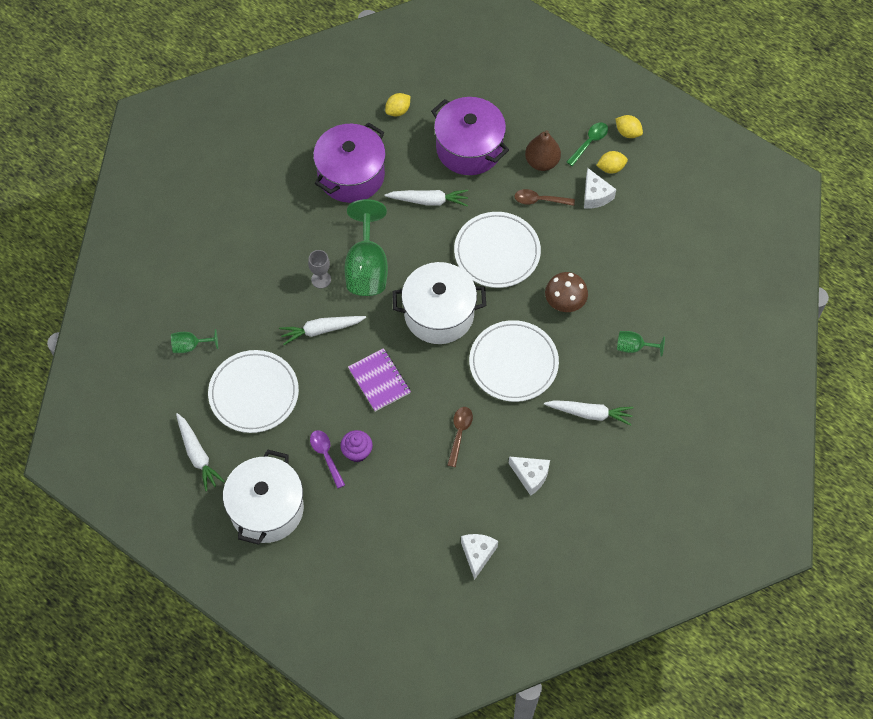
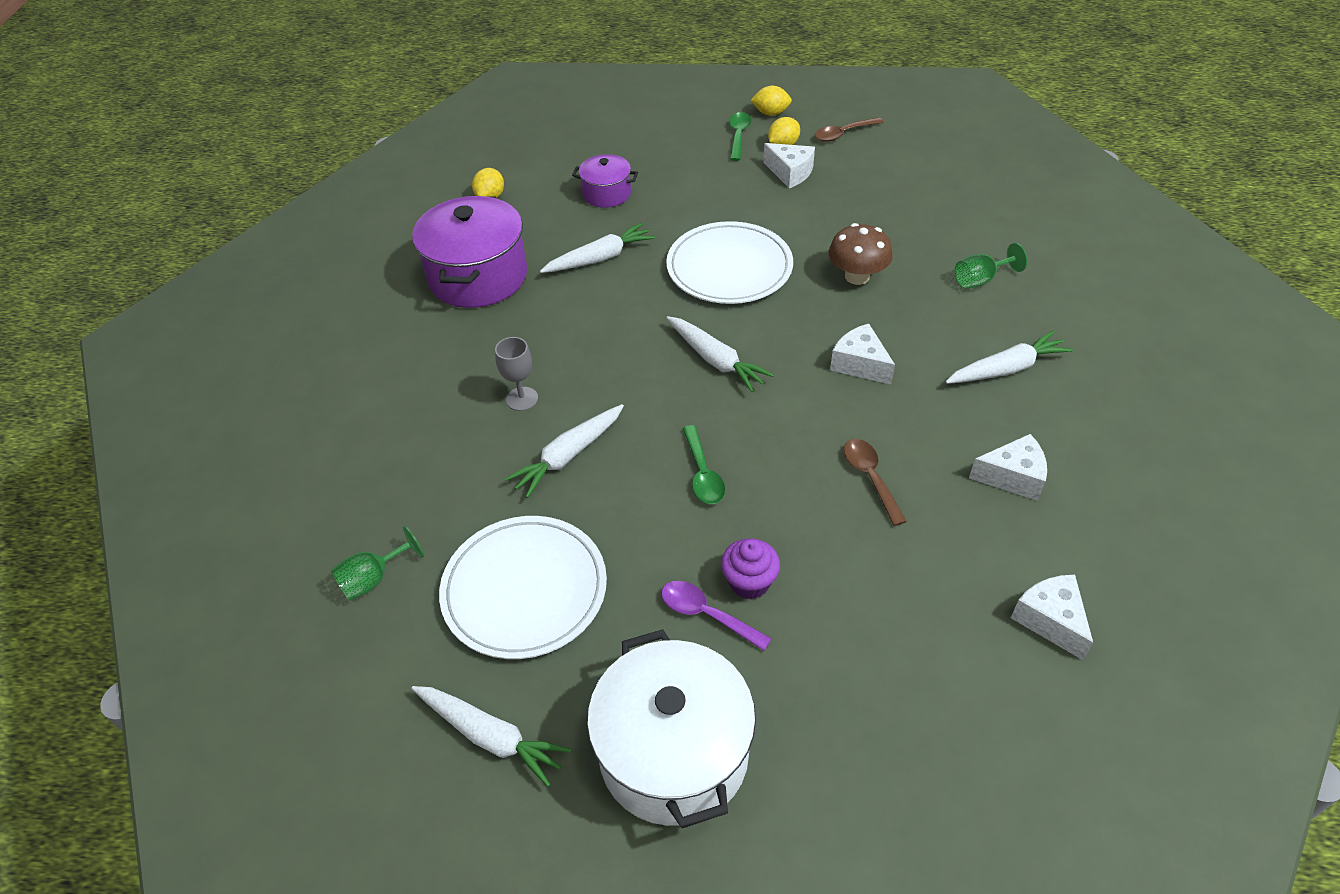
camera: 30 degrees left, 15 degrees down
(367, 267) = (576, 357): green goblet -> none
(379, 381) = (703, 474): purple notebook -> green spoon
(439, 314) = (716, 360): white pot -> white carrot
(469, 148) = (607, 194): purple pot -> purple pot, size x0.53
(513, 363) = (860, 364): white plate -> white cheese
(539, 200) = (732, 202): brown spoon -> brown spoon (843, 134)
(542, 162) = (702, 171): brown pear -> none

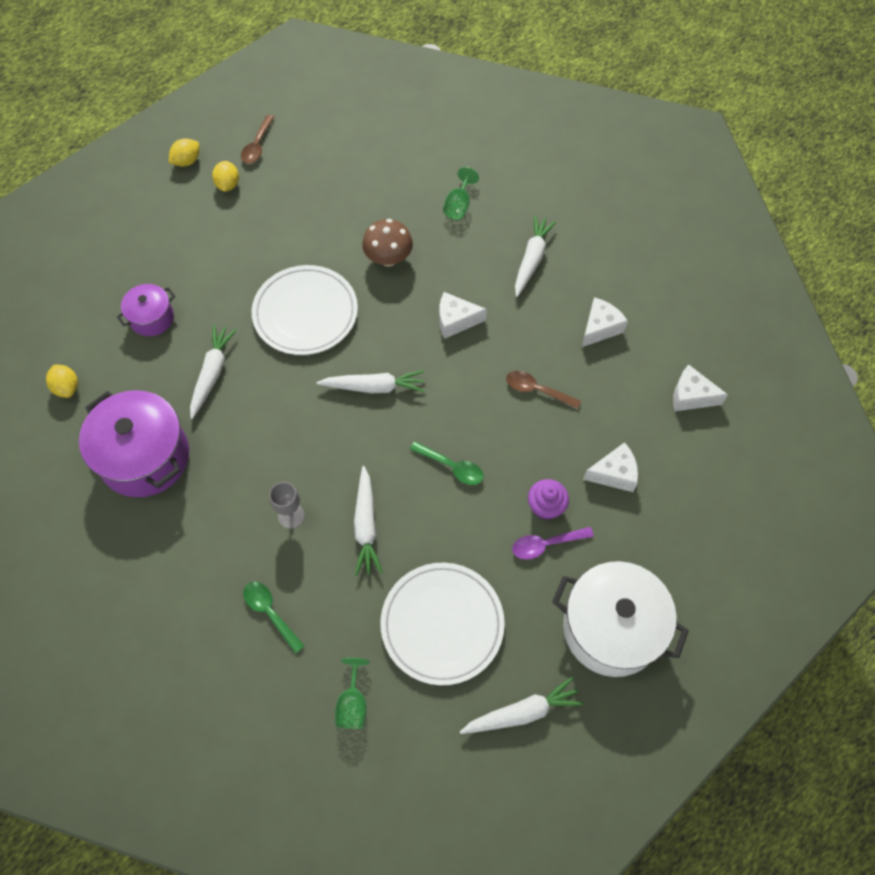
camera: 50 degrees left, 15 degrees up
(738, 136) = (187, 198): green spoon -> green spoon (270, 612)
(790, 173) = (259, 205): white cheese -> white cheese (614, 473)

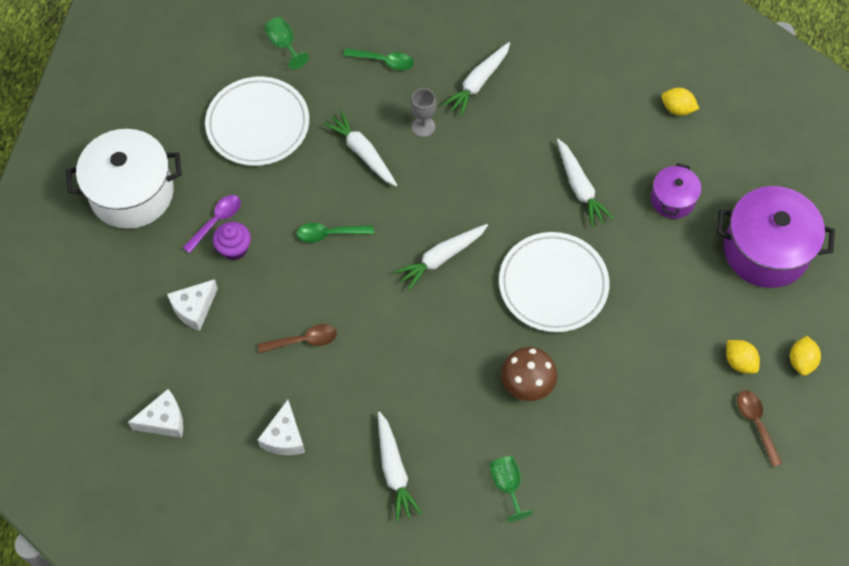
camera: 145 degrees right, 0 degrees up
(145, 457) = (567, 99): purple pot -> purple pot (765, 250)
(455, 321) = (419, 360): white cheese -> none
(522, 712) = (165, 105): white carrot -> white carrot (478, 83)

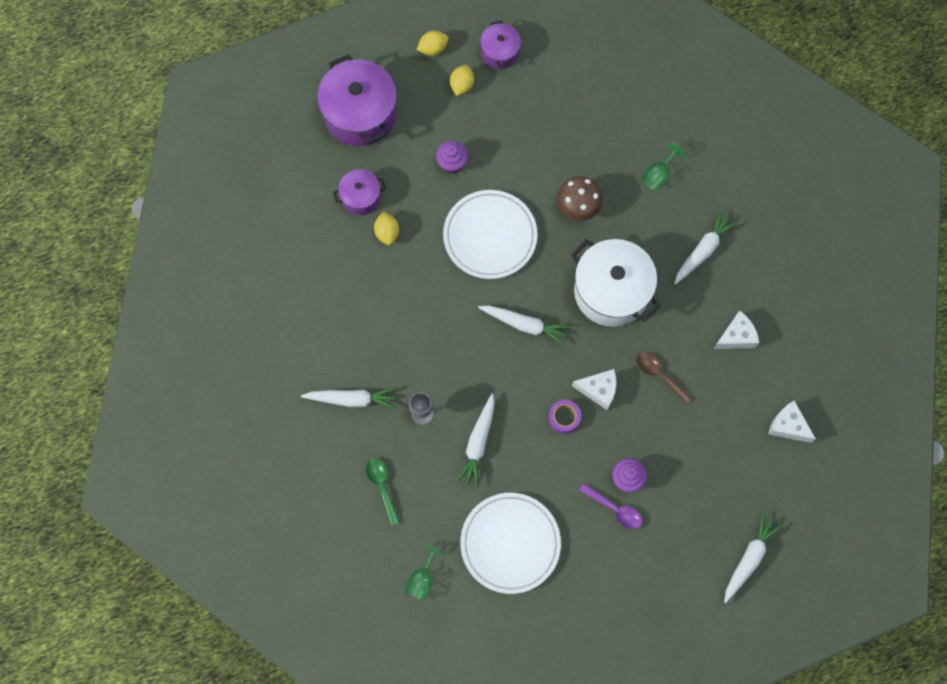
camera: 125 degrees left, 10 degrees up
(132, 193) = (640, 594): white pot -> white pot (611, 291)
(194, 309) = (694, 470): white cheese -> white cheese (598, 390)
(216, 221) = (615, 509): purple spoon -> purple spoon turned 150 degrees counterclockwise
(329, 234) = (564, 418): green spoon -> purple tape
(579, 187) = (396, 266): white carrot -> white carrot (749, 558)
(655, 299) = (452, 163): none -> purple cupcake
(677, 109) = (276, 239): yellow lemon -> yellow lemon (387, 232)
(756, 423) = (500, 52): brown spoon -> purple pot

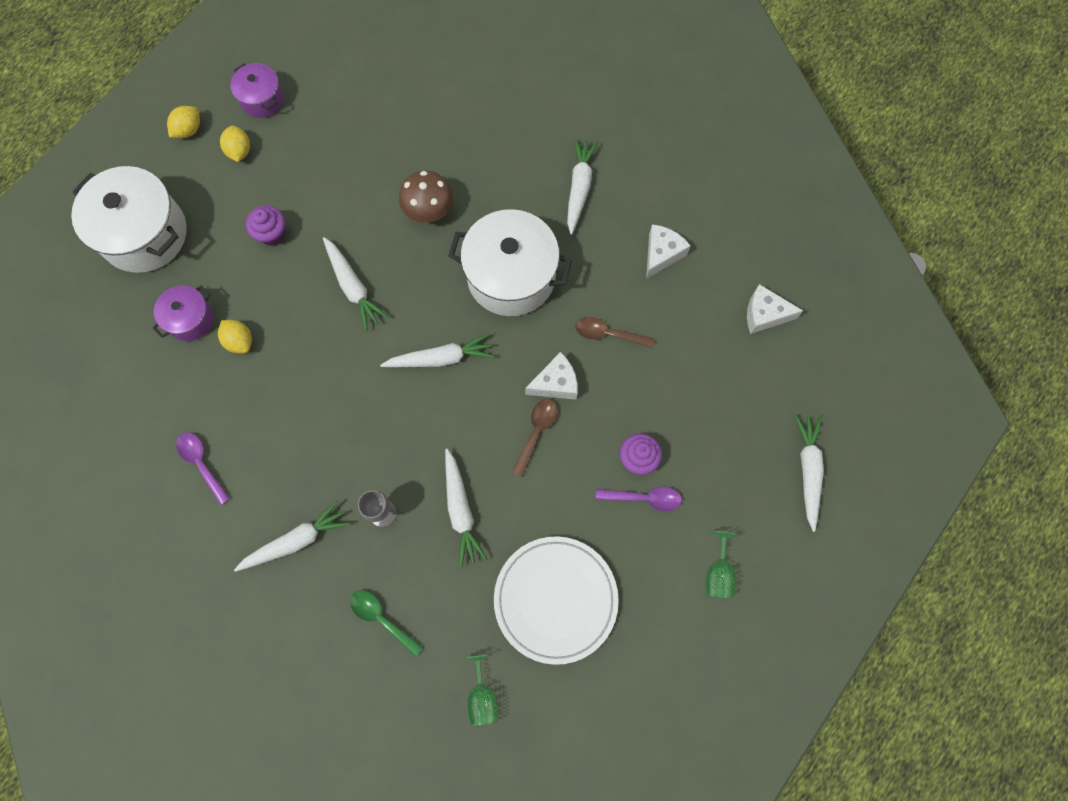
camera: 30 degrees left, 0 degrees up
(315, 308) = (201, 463): none -> purple spoon
(360, 114) = (144, 234): purple pot -> white pot
(490, 236) = (353, 287): white plate -> white carrot
(564, 418) = (536, 432): purple tape -> brown spoon
(658, 175) = (492, 137): green goblet -> green goblet (718, 573)

